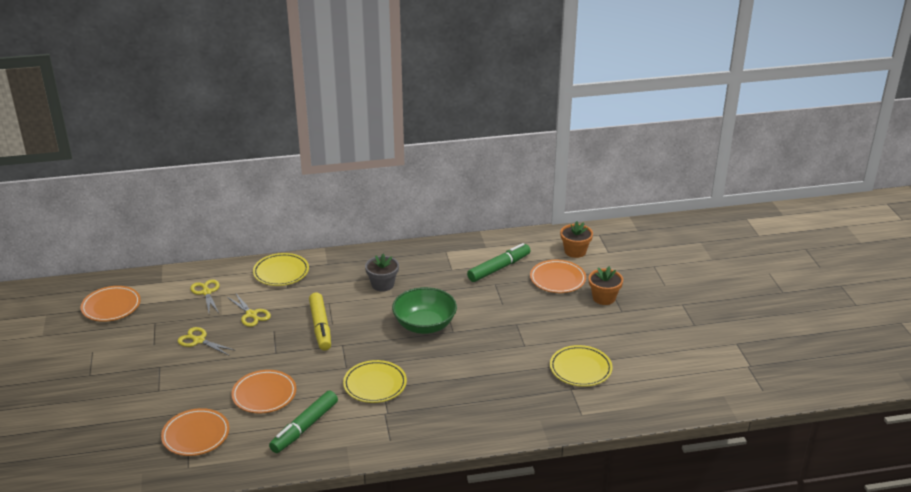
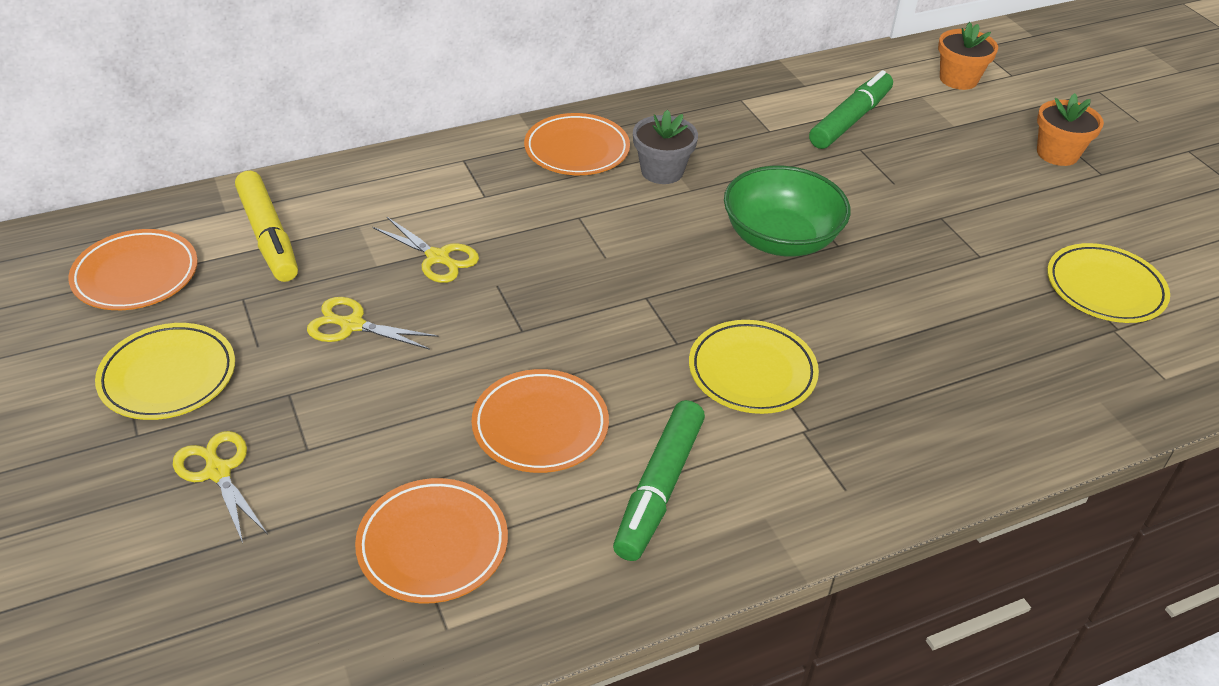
camera: 15 degrees left, 10 degrees up
(206, 292) = (327, 223): yellow scissors -> yellow scissors (217, 471)
(281, 272) = (459, 168): yellow plate -> yellow plate (168, 376)
(320, 327) = (586, 266): yellow marker -> yellow marker (268, 236)
(557, 279) = (960, 129): orange plate -> orange plate (577, 150)

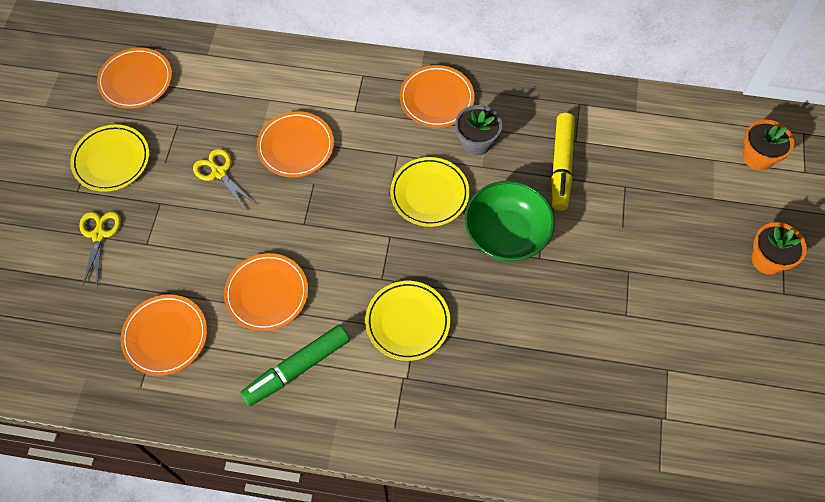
camera: 35 degrees right, 20 degrees up
(268, 236) = (217, 85): yellow marker -> yellow marker (561, 166)
(438, 258) = (296, 147): yellow scissors -> orange plate
(850, 120) = (641, 158): green marker -> none
(1104, 288) = (688, 385): yellow plate -> yellow plate (429, 194)

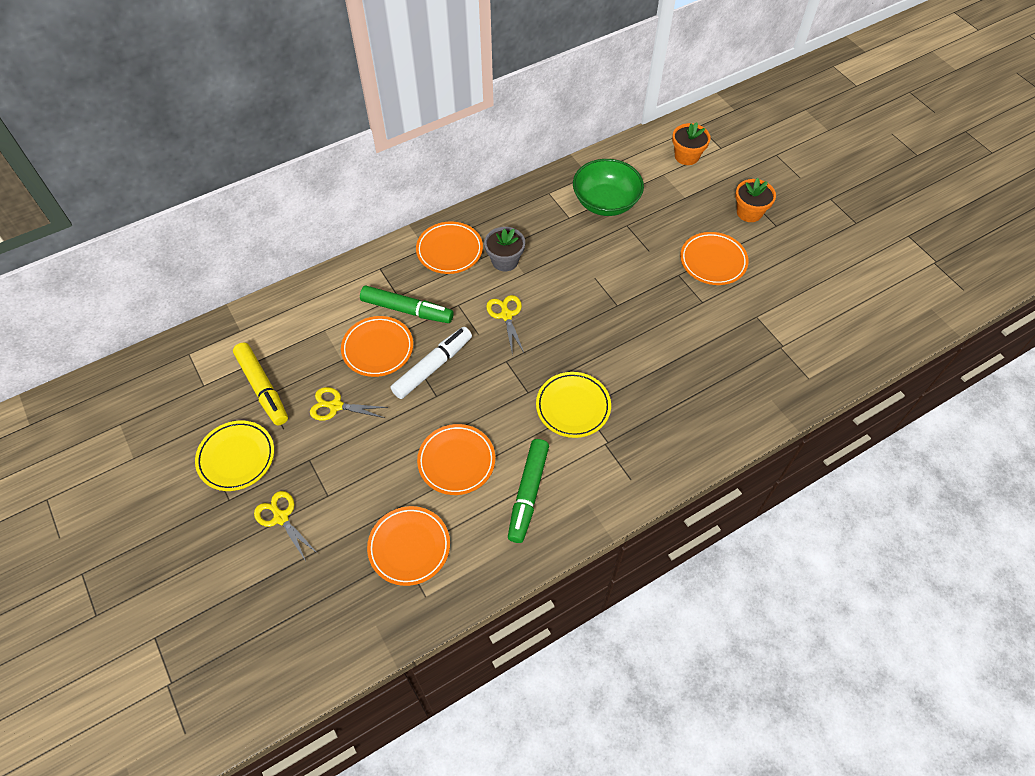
camera: 40 degrees left, 5 degrees down
(136, 81) = (198, 387): orange plate -> orange plate (713, 261)
(324, 196) = (433, 367): none -> white marker
(350, 129) = (407, 310): none -> green marker
(429, 194) = (506, 315): yellow plate -> yellow scissors
(506, 234) = (582, 305): green bowl -> green bowl (605, 202)
(561, 166) = (575, 239): yellow marker -> yellow marker (262, 388)

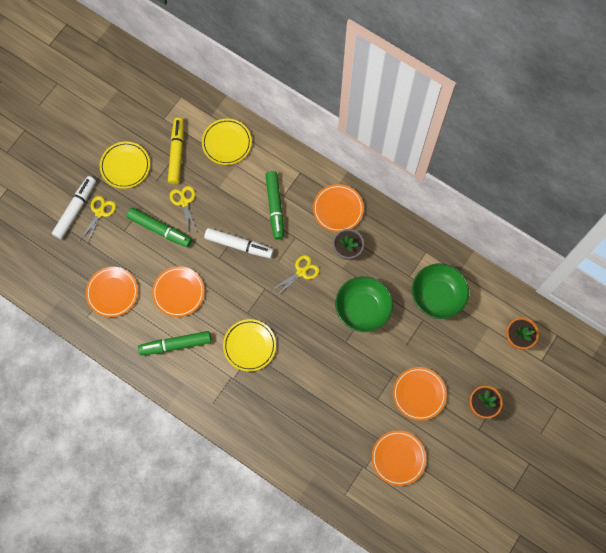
camera: 65 degrees right, 15 degrees up
(255, 548) = (76, 209): none -> white marker
(262, 388) = (177, 153): yellow marker -> yellow marker turned 150 degrees clockwise
(289, 328) = (227, 143): none -> yellow plate
(355, 450) = (159, 230): none -> green marker
(378, 348) = (237, 204): orange plate -> orange plate (398, 458)
(585, 273) = (362, 309): none -> green bowl

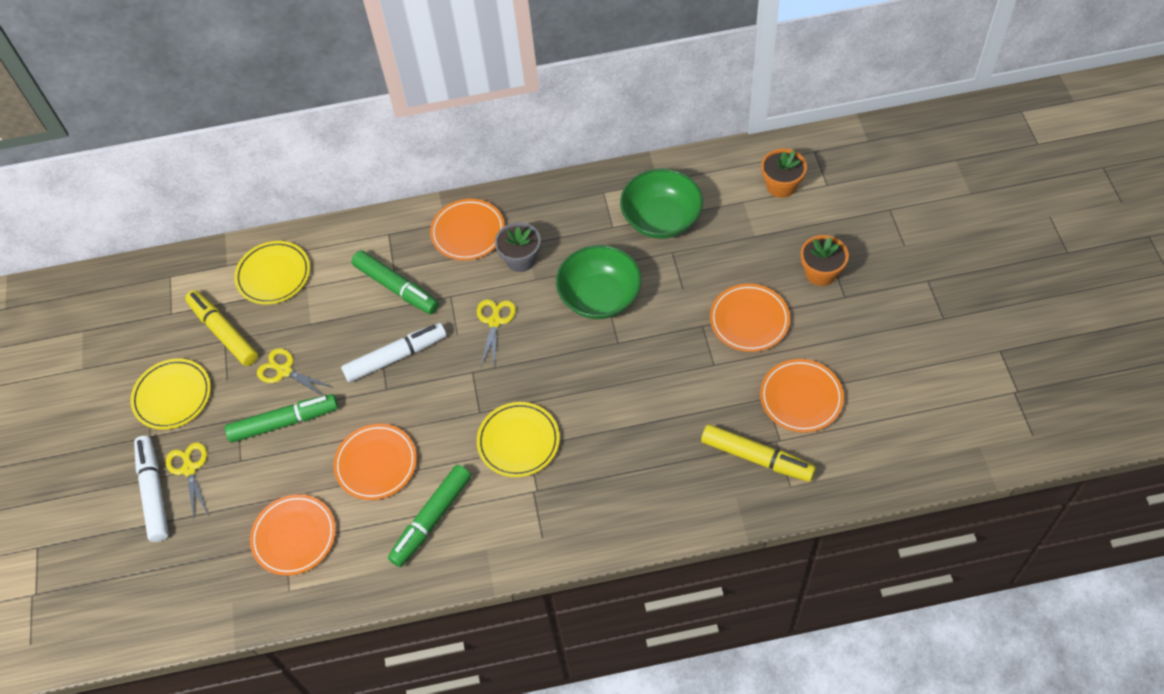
camera: 40 degrees left, 15 degrees down
(345, 465) = (756, 458): none -> yellow marker

